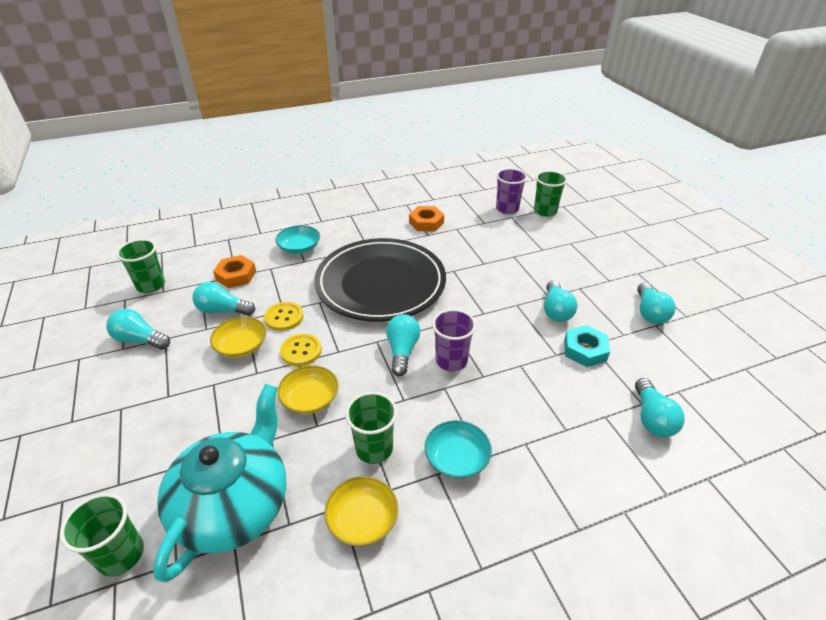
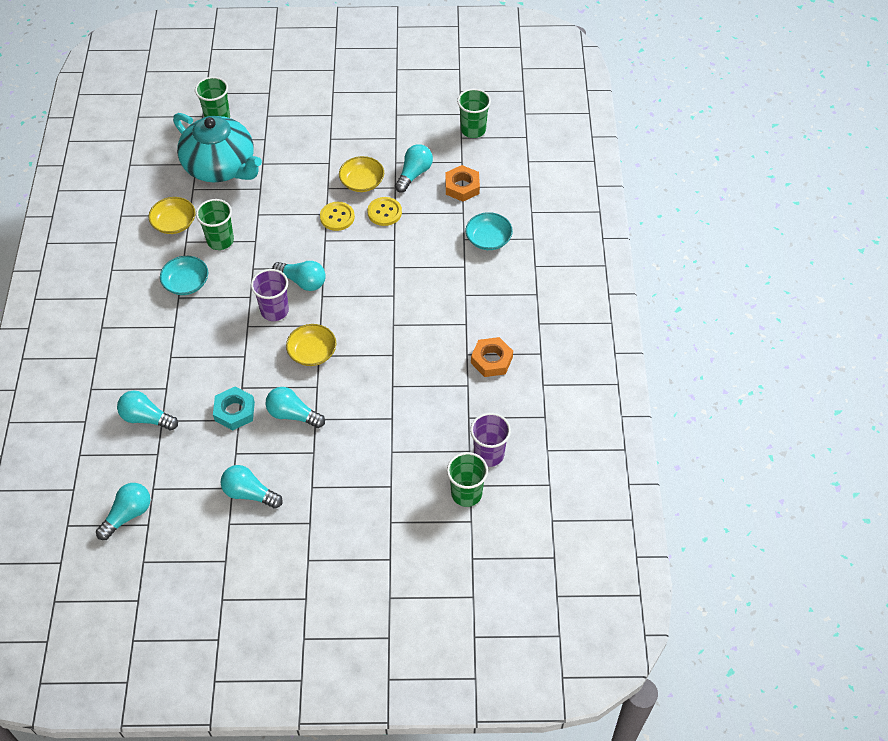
camera: 110 degrees right, 15 degrees up
(140, 340) = (401, 123): turquoise light bulb -> turquoise light bulb (128, 515)
(310, 399) = (284, 214): yellow bowl -> yellow bowl (312, 352)
(380, 284) = (399, 290): black plate -> none

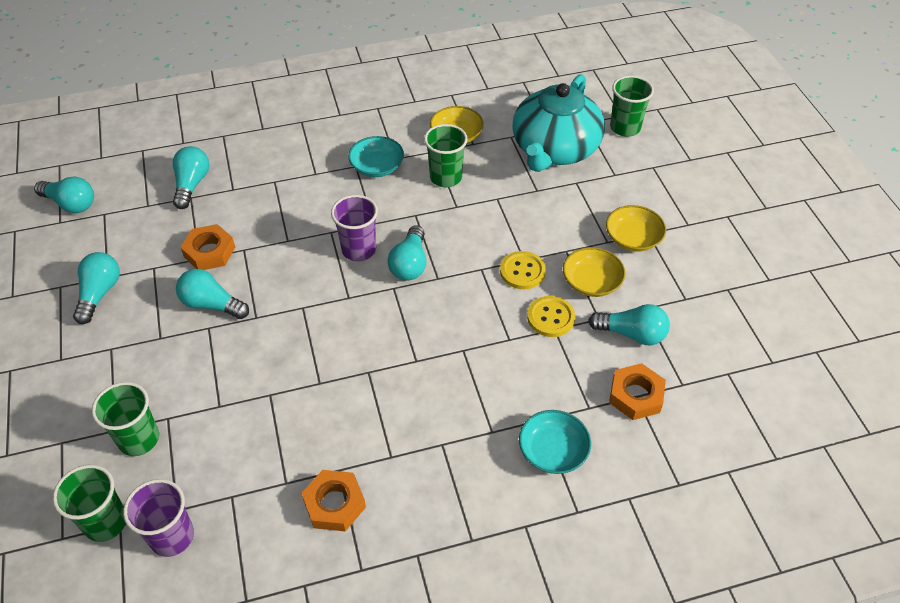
camera: 75 degrees right, 5 degrees down
(234, 411) = (209, 252): turquoise nut -> orange nut
(292, 414) = (211, 304): turquoise light bulb -> turquoise light bulb turned 75 degrees counterclockwise
(312, 352) = (306, 300): yellow bowl -> yellow bowl (633, 238)
(473, 130) = (750, 385): green cup -> green cup (139, 439)

